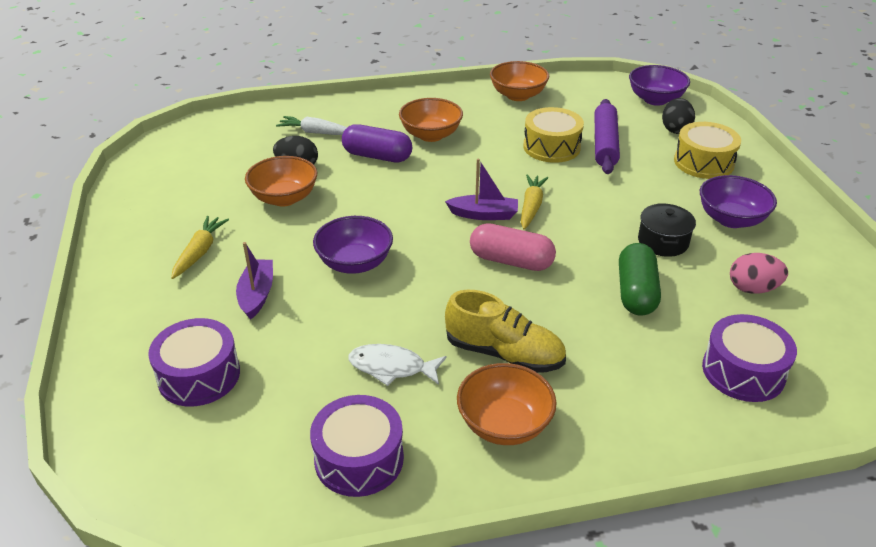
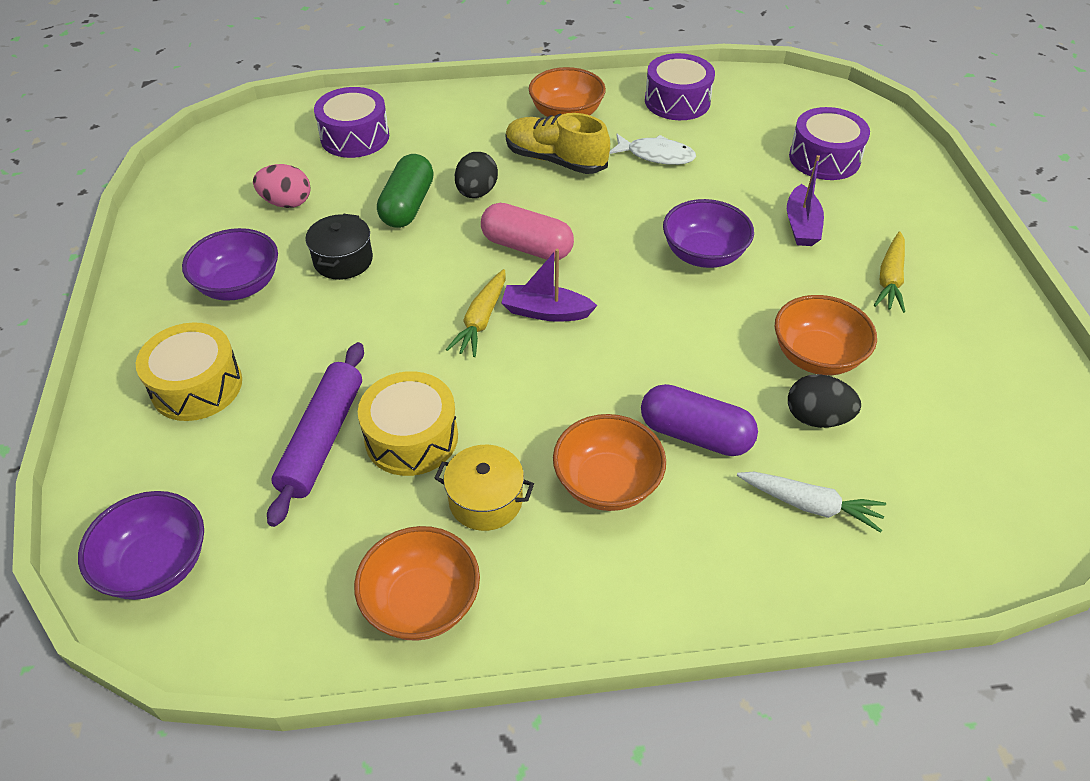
camera: 175 degrees left, 10 degrees up
(498, 126) = (485, 500): none -> yellow pot
(675, 129) = (183, 469): black egg -> black egg (476, 192)

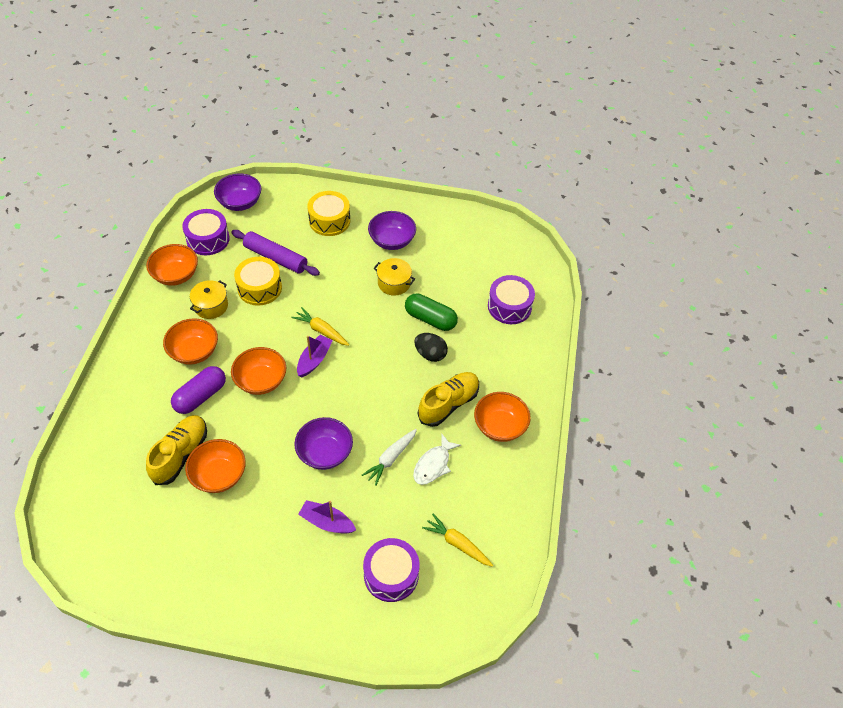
camera: 105 degrees right, 5 degrees up
(286, 203) = (454, 267): pink egg -> none
(343, 260) = (394, 283): black pot -> yellow pot
(527, 247) = (370, 366): pink capsule -> none
(620, 364) = (261, 381): none -> orange bowl
(677, 101) = (495, 504): purple drum -> purple drum (208, 239)
(810, 505) = (136, 427): white carrot -> white carrot (391, 458)
(817, 418) = (180, 454): black egg -> yellow shoe
(890, 279) = (256, 549): yellow carrot -> yellow carrot (457, 544)

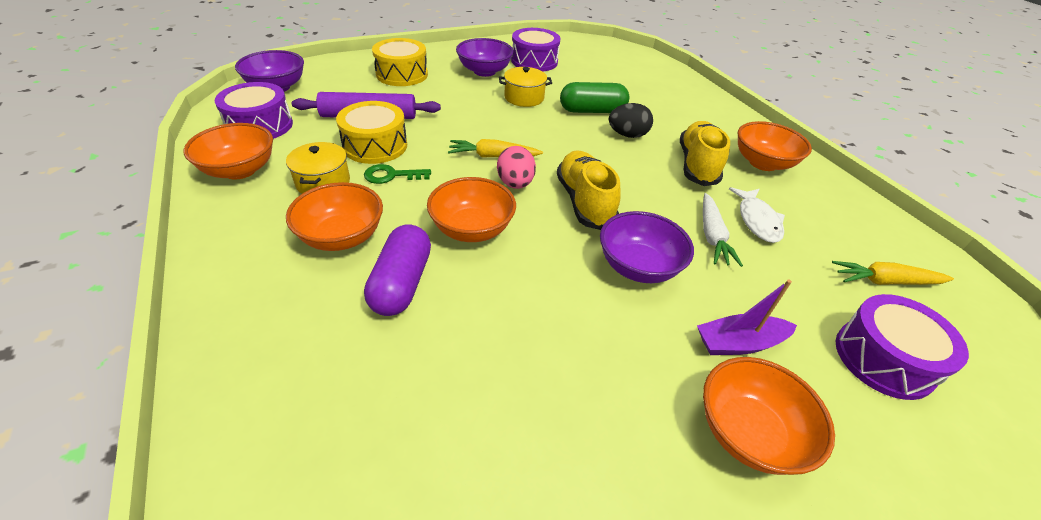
camera: 35 degrees left, 10 degrees down
(180, 454) = (441, 376): yellow shoe -> yellow shoe (584, 202)
(219, 475) = (532, 370): orange bowl -> orange bowl (748, 432)
(250, 318) = (391, 175): none -> green key
(314, 360) = (515, 184): purple boat -> pink egg
(509, 306) = (646, 82): purple drum -> purple drum (534, 61)

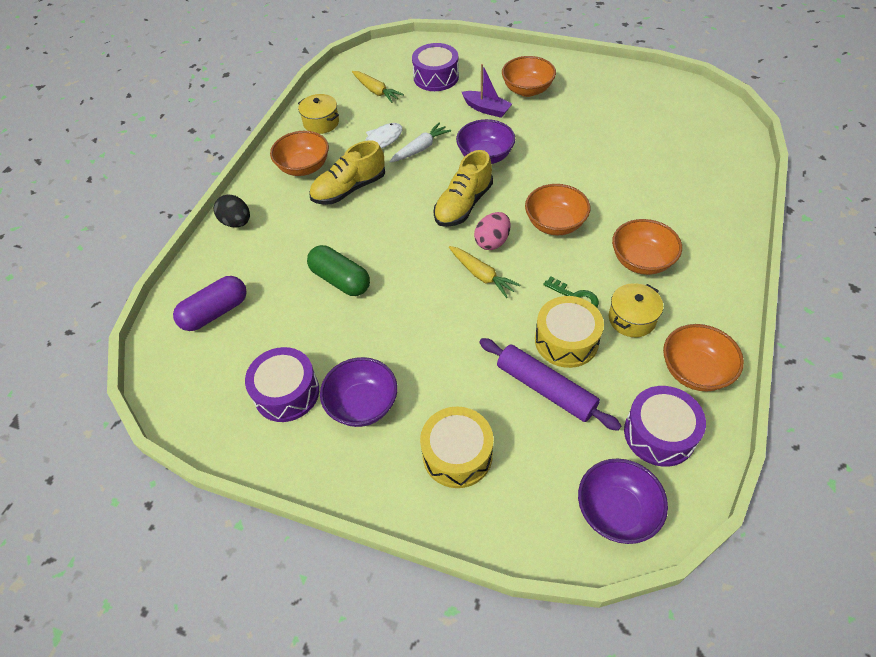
camera: 130 degrees left, 10 degrees up
(402, 283) = (622, 212): purple capsule -> purple capsule (215, 312)
(524, 98) = (375, 333): yellow pot -> yellow pot (321, 123)
(627, 135) = (353, 239): black egg -> black egg (236, 222)

